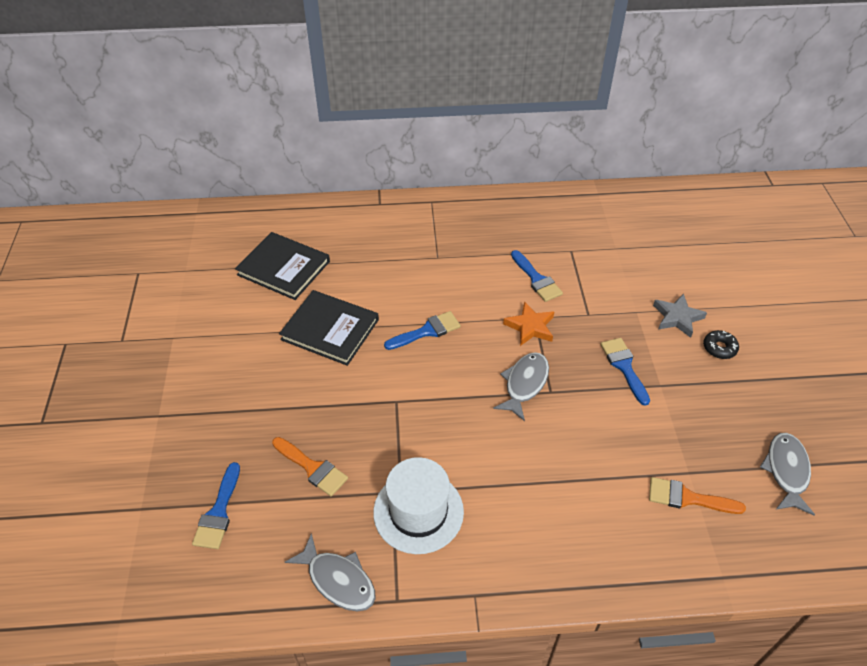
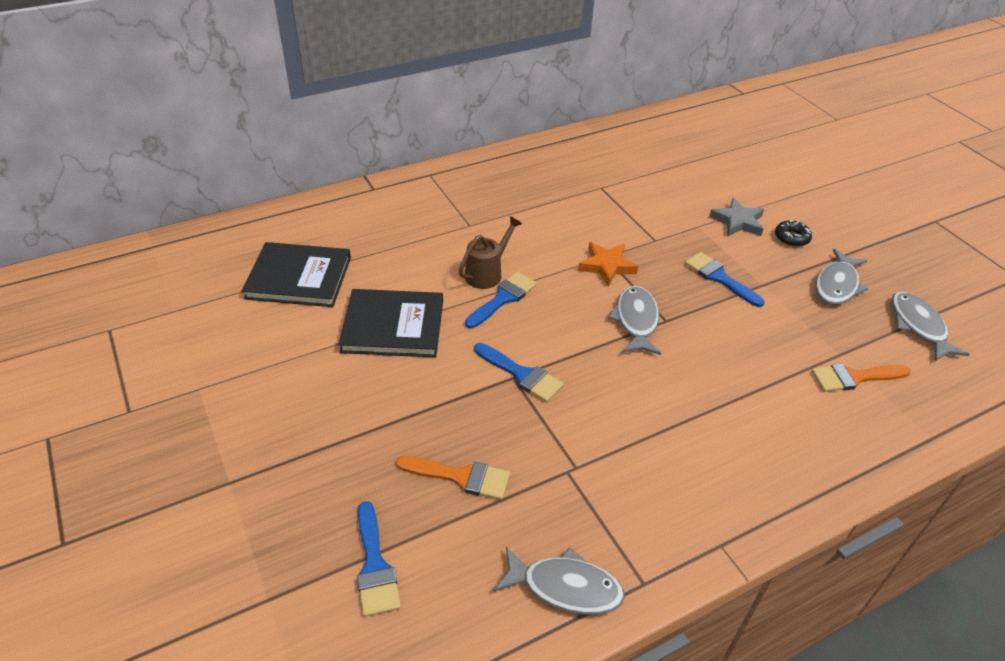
camera: 25 degrees left, 5 degrees down
(418, 511) = (608, 481): white hat -> none
(427, 305) = (487, 273): none -> brown watering can
(536, 279) = (585, 221): blue brush -> blue brush (522, 375)
(732, 407) = (837, 285): none -> grey fish

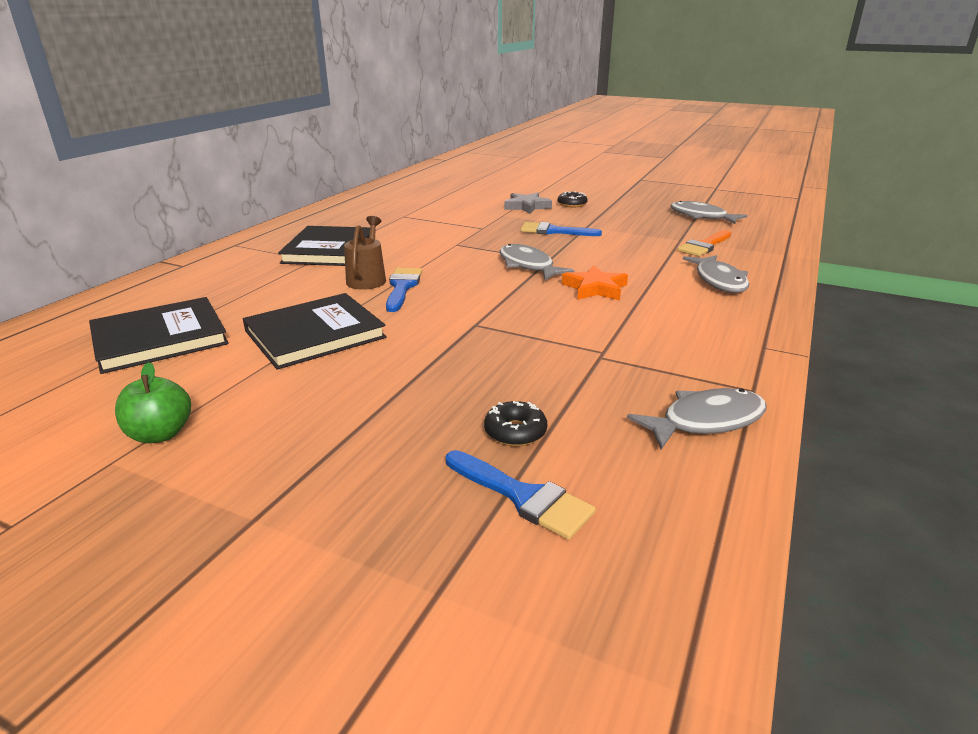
camera: 35 degrees left, 15 degrees down
(236, 379) = (160, 434): none -> green apple
(426, 508) = (515, 432): none -> black donut
(461, 477) = (517, 397): orange brush -> none
(493, 216) = (329, 250): none -> black book
(522, 375) = (481, 320): blue brush -> none
(606, 266) = (464, 248): orange star -> orange star (595, 288)
(837, 285) = (630, 214): grey fish -> grey fish (719, 281)

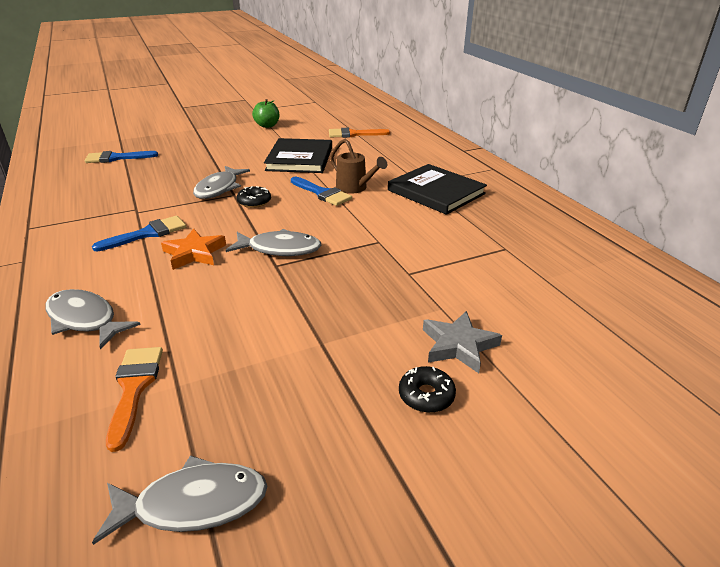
camera: 130 degrees right, 5 degrees up
(160, 338) = (354, 134): black book -> orange brush
(515, 432) = (142, 169): black donut -> black donut (254, 202)
(554, 231) = (338, 309): blue brush -> blue brush (147, 233)
(706, 421) = (52, 203): grey fish -> grey fish (219, 188)

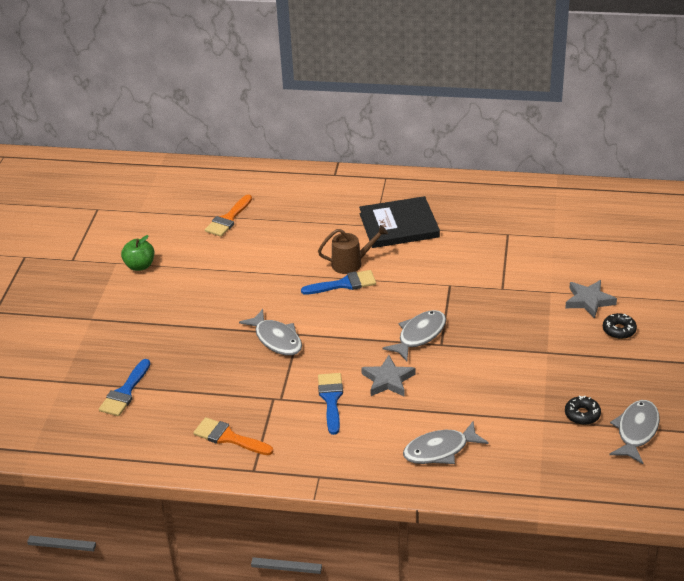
camera: 55 degrees left, 5 degrees up
(134, 388) = (533, 438): orange brush -> orange brush (228, 437)
(194, 253) = (388, 380): orange star -> grey star
(254, 202) = (325, 326): black donut -> black donut (582, 414)
(300, 159) = (256, 272): black book -> none

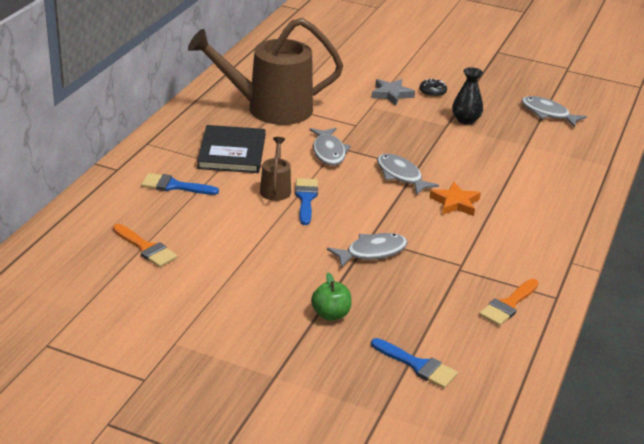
camera: 80 degrees left, 5 degrees down
(140, 266) = (193, 325): green apple -> green apple (330, 314)
(331, 399) = (471, 237): blue brush -> blue brush (174, 186)
(388, 380) = (455, 203): grey star -> orange star
(440, 450) = (550, 196): grey fish -> grey fish (329, 152)
(495, 228) = (269, 109): none -> brown watering can
(570, 365) = (465, 120): none -> black vase
(582, 414) = (524, 129): black donut -> none

